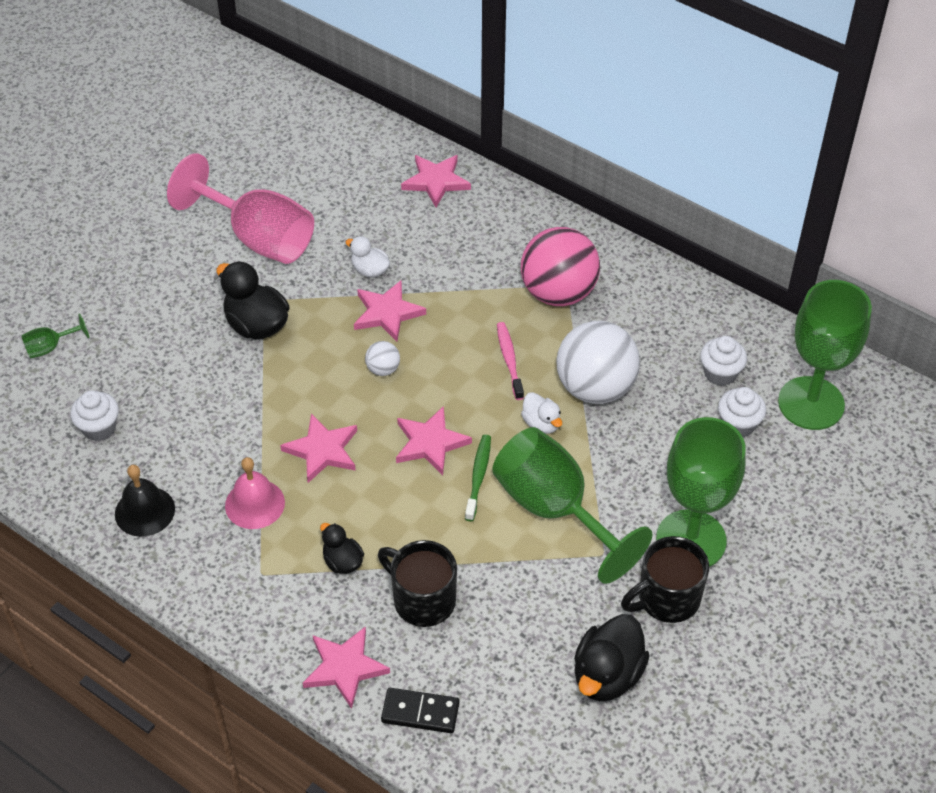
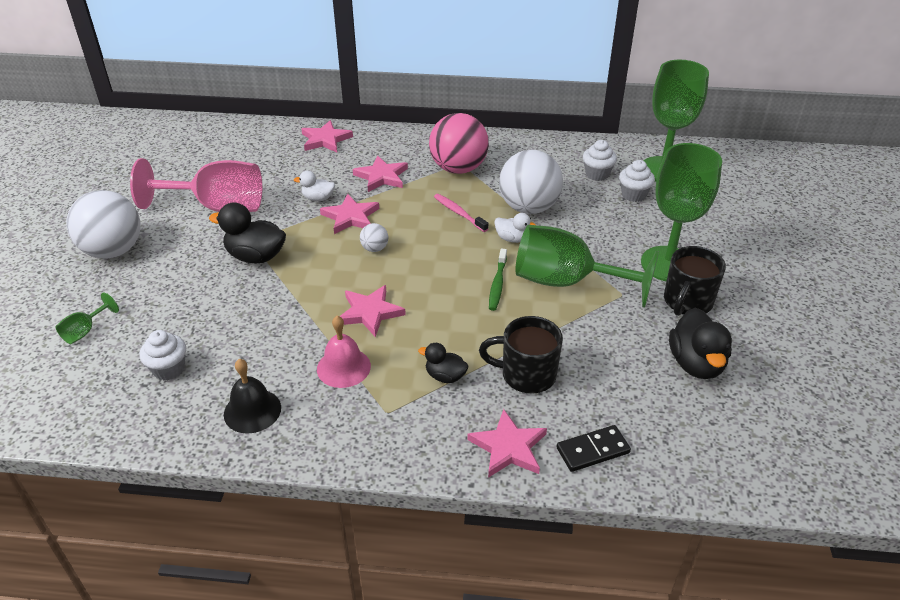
camera: 30 degrees left, 10 degrees down
(125, 254) = (113, 251): none -> white ball
(430, 443) = (446, 278): pink star -> pink star (381, 176)
(478, 477) = (497, 284): green toothbrush -> green toothbrush turned 150 degrees counterclockwise

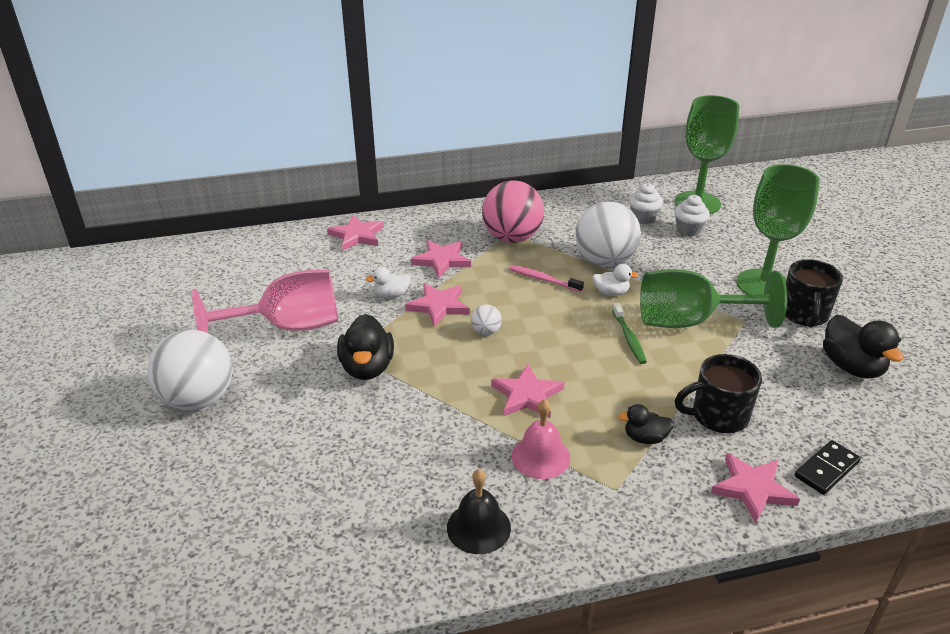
camera: 20 degrees left, 5 degrees down
(85, 331) = (226, 495): green goblet -> none
(169, 369) = (355, 510): white cupcake -> none
(256, 256) = (367, 368): black duck -> black duck turned 90 degrees counterclockwise

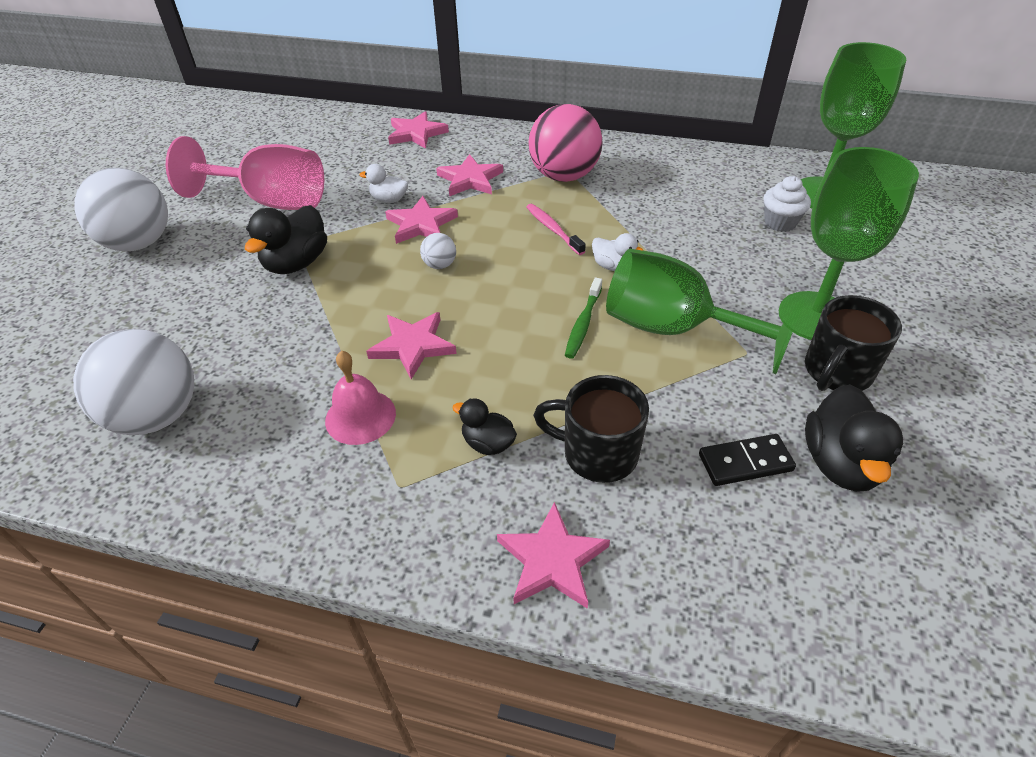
camera: 30 degrees right, 10 degrees up
(478, 527) = (229, 464): black bell -> none
(604, 261) = (641, 229): white ball -> white ball (157, 416)
(643, 218) = (736, 194): white cupcake -> none
(826, 469) = (672, 581): black domino -> black domino (745, 462)

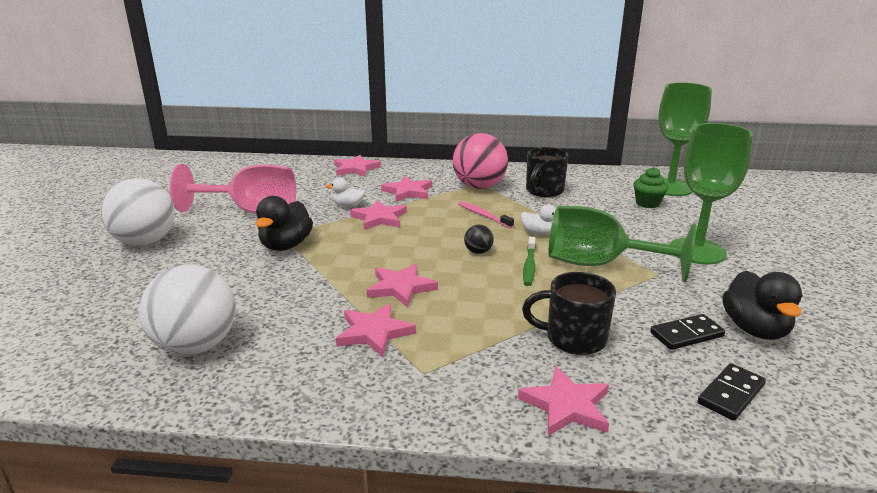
camera: 10 degrees left, 20 degrees down
(360, 416) = (374, 332): pink bell -> pink star
(440, 265) = (403, 240): white ball -> none
(488, 443) = (485, 340): black duck -> none
(526, 293) = (478, 252): none -> black ball
(765, 568) = (731, 394): none -> black domino
(780, 223) = (647, 203): white cupcake -> green cupcake
(836, 372) = (726, 280): black mug -> black mug (544, 191)

